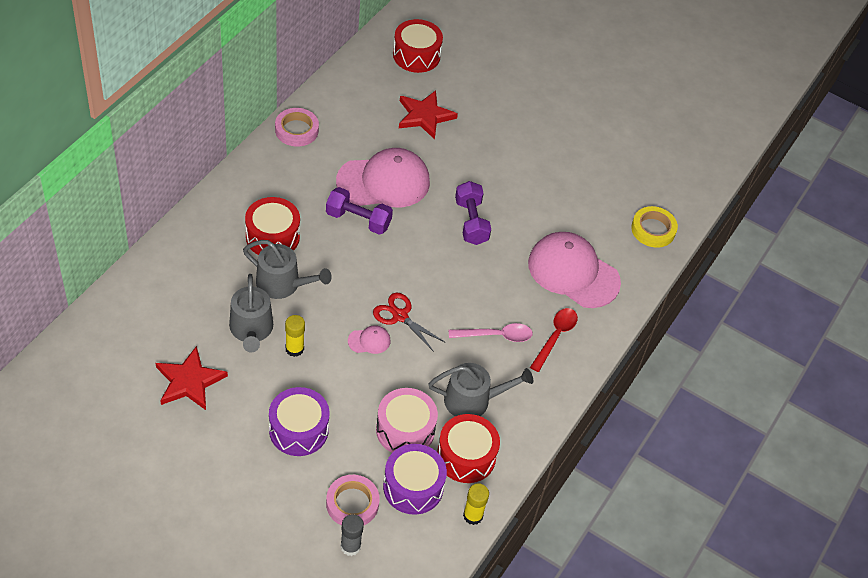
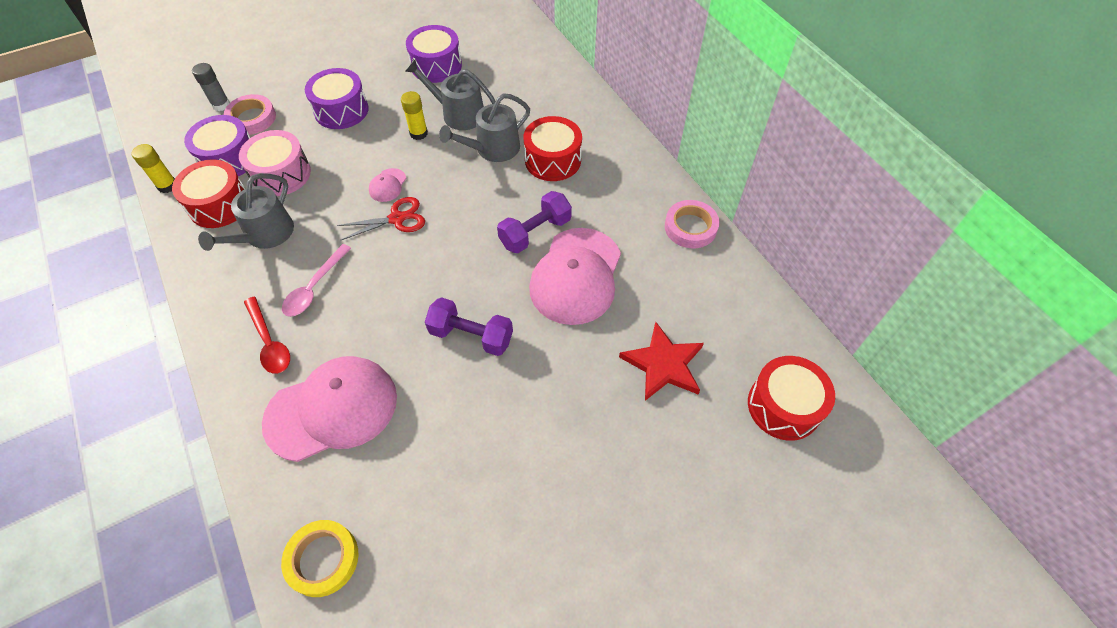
camera: 125 degrees right, 5 degrees up
(189, 381) = (436, 66): red star -> purple drum

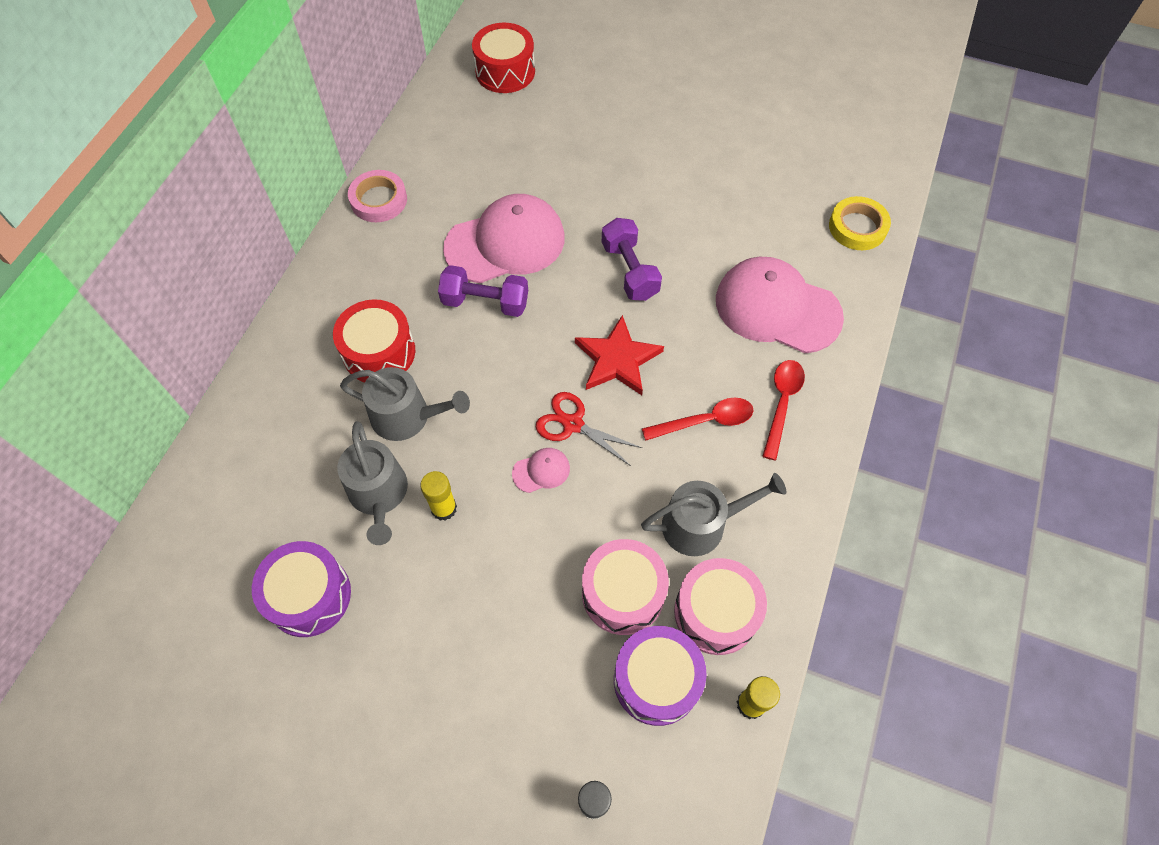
camera: 130 degrees left, 5 degrees up
(219, 205) = (715, 612): red drum -> pink drum
(252, 118) = (579, 730): pink tape -> none
(314, 287) = (705, 421): pink spoon -> red spoon
(341, 110) = (477, 632): purple drum -> none
(663, 364) = (535, 145): red star -> red star (617, 359)

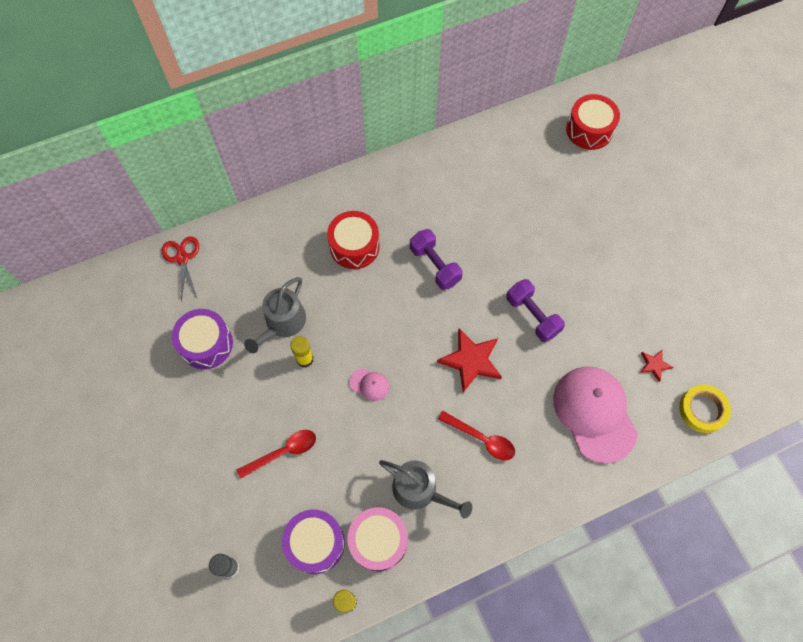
camera: 45 degrees right, 5 degrees up
(379, 200) = (438, 156): pink tape -> none
(407, 416) = (334, 294): grey watering can -> none
(505, 243) = (480, 239): pink cap -> none
(572, 424) = (410, 374): red scissors -> red scissors (182, 258)
(623, 593) = (344, 485): pink drum -> none
(630, 270) = (532, 315): purple dumbbell -> purple dumbbell turned 60 degrees counterclockwise
(780, 224) = (654, 365): none -> red star
(782, 404) = (535, 469): red spoon -> red spoon (283, 452)

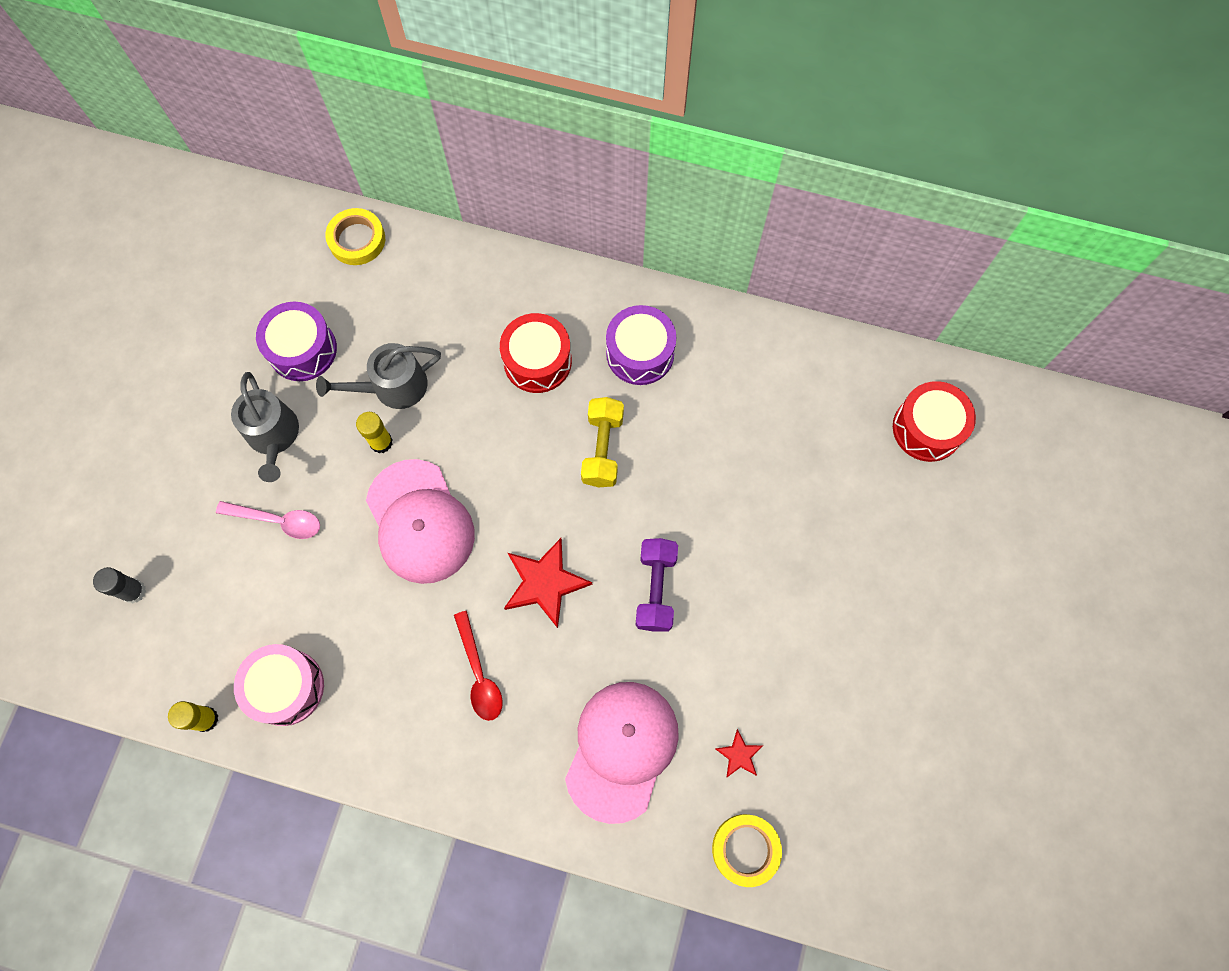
camera: 40 degrees right, 5 degrees up
(182, 258) = (357, 240): red scissors -> yellow tape
(283, 452) = (277, 521): red spoon -> pink spoon
(315, 543) = (228, 637): purple drum -> purple drum (640, 353)
(369, 384) = (420, 522): pink cap -> pink cap, size x2.40
(420, 490) = (370, 672): grey watering can -> grey watering can (274, 436)
(435, 265) = (602, 448): purple dumbbell -> yellow dumbbell

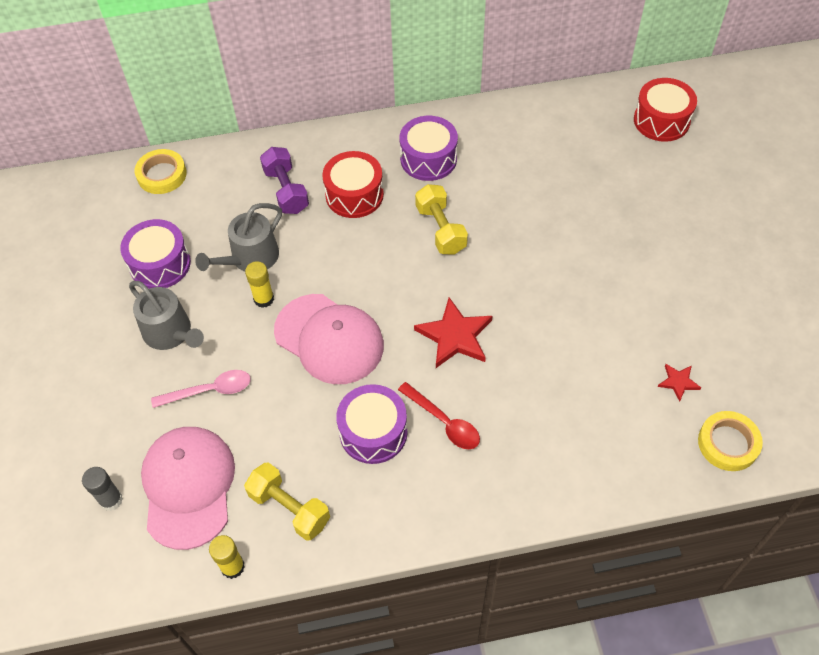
camera: 25 degrees left, 15 degrees down
(286, 687) = (289, 508): pink drum -> yellow dumbbell
(406, 648) = (373, 432): none -> purple drum
(621, 750) = (589, 421): pink cap -> pink cap (188, 487)
(656, 589) = (541, 301): purple dumbbell -> purple dumbbell (286, 190)

